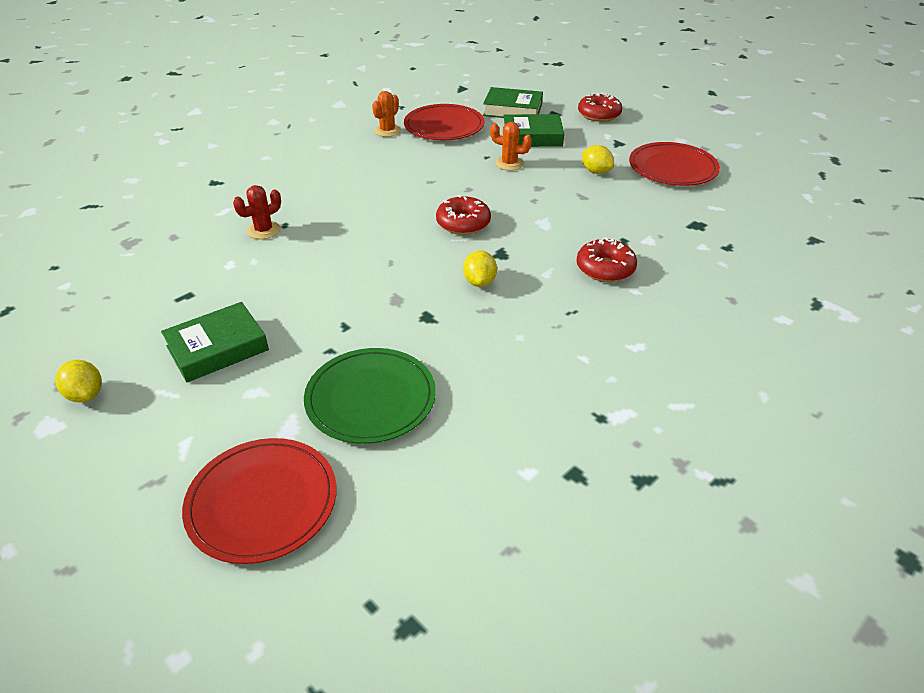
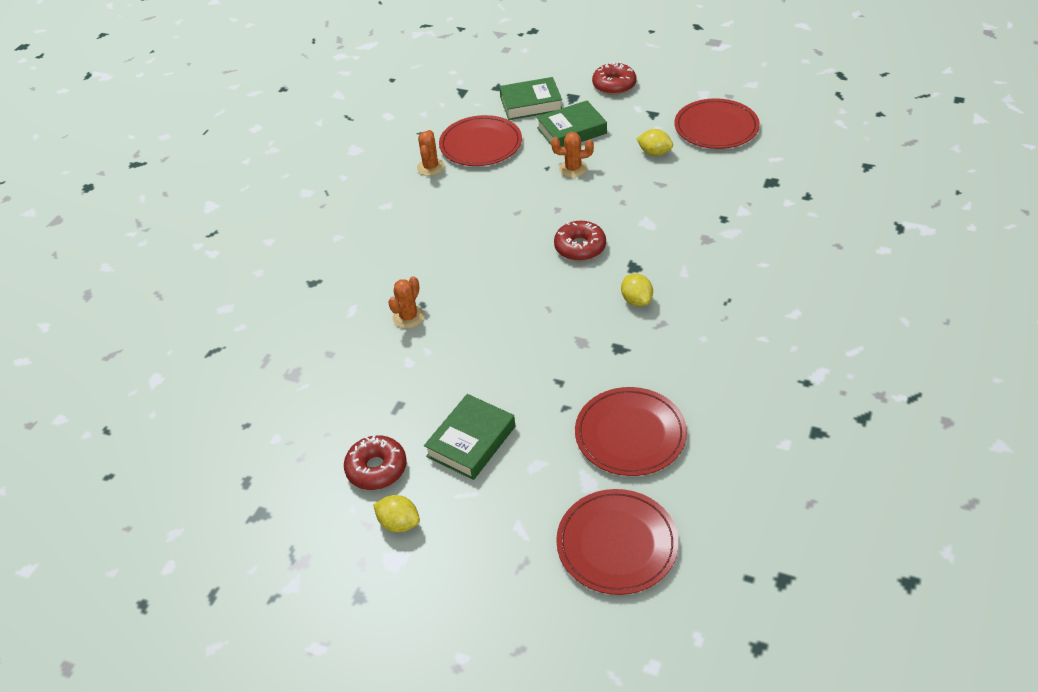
camera: 20 degrees left, 5 degrees up
(264, 230) = (408, 317): red cactus -> orange cactus
(370, 398) = (630, 434): green plate -> red plate
(605, 268) = (726, 251): red donut -> red donut (376, 468)

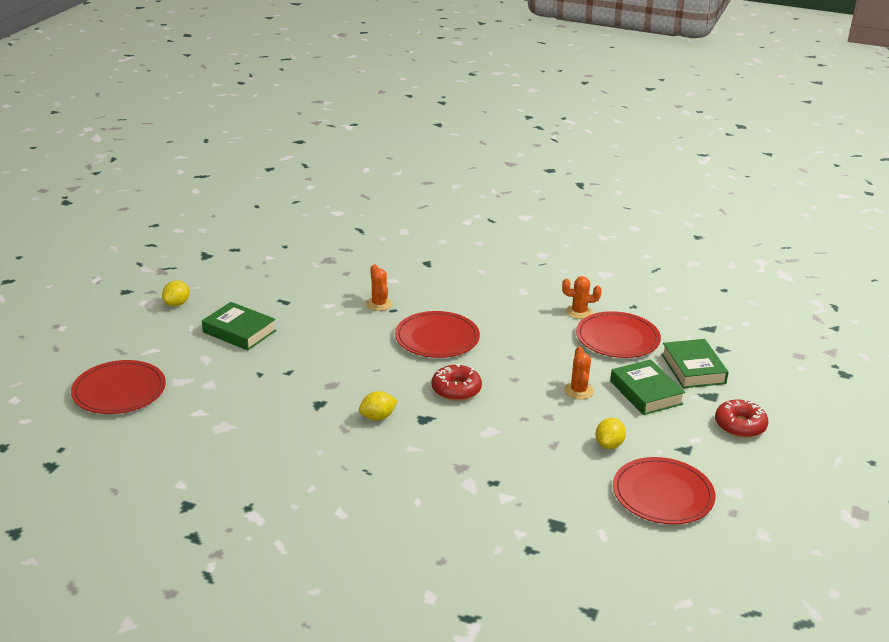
camera: 85 degrees right, 15 degrees down
(376, 468) = (228, 294): red donut -> none
(408, 317) = (379, 304): orange cactus -> orange cactus turned 45 degrees clockwise
(630, 434) = (221, 403): red plate -> red plate (437, 338)

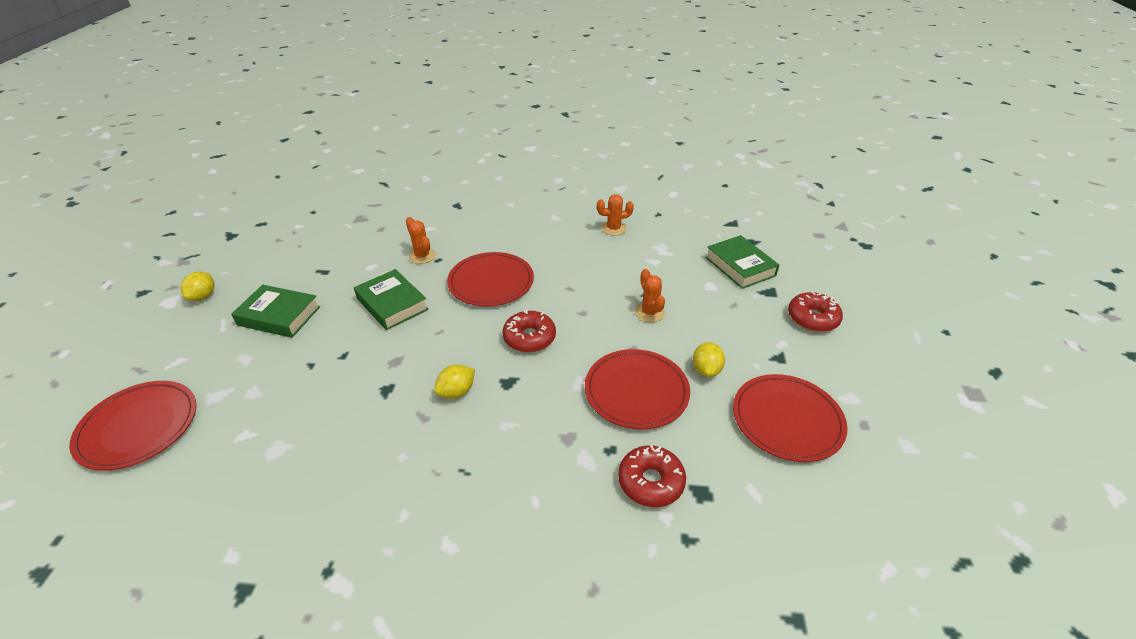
camera: 15 degrees left, 10 degrees up
(517, 509) = (651, 482): none -> red donut
(617, 338) = (659, 248): red plate -> red plate (636, 391)
(646, 393) = (711, 301): green book -> green book (392, 304)

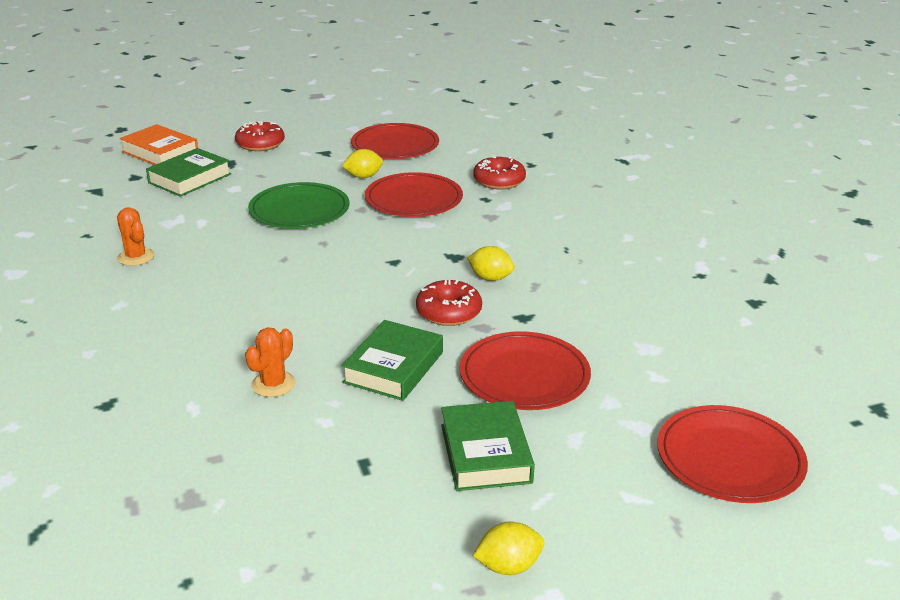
camera: 115 degrees left, 10 degrees down
(491, 282) = (302, 310): red plate -> red plate (524, 375)
(529, 338) = (384, 261): red donut -> red donut (448, 312)
(649, 312) = (299, 210): orange cactus -> green plate
(804, 259) = (160, 152): none -> orange book

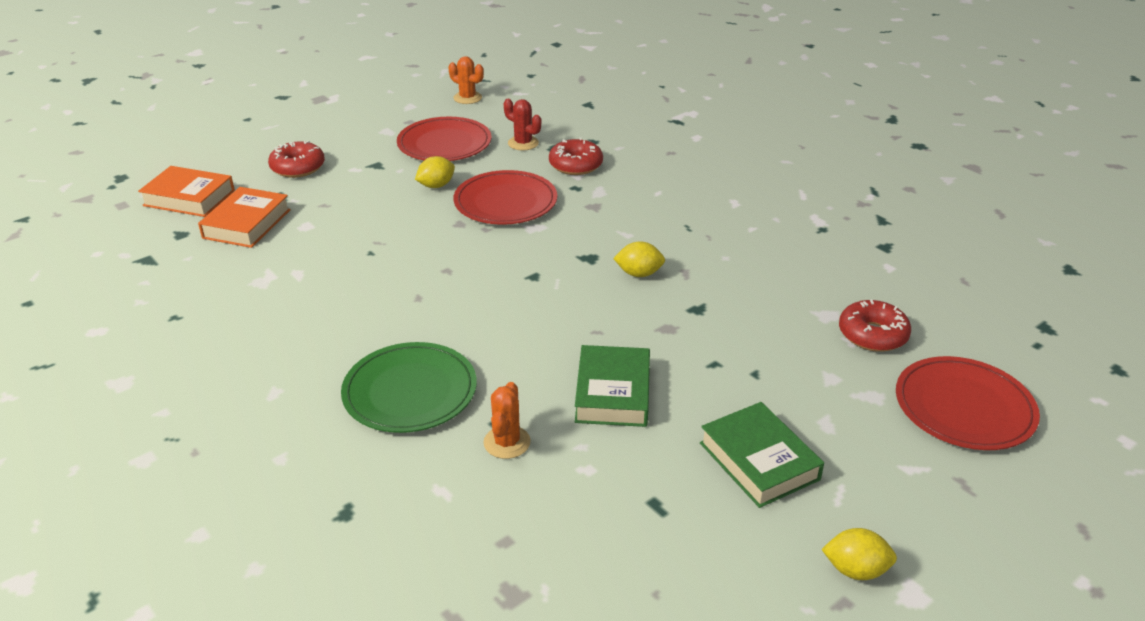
camera: 20 degrees left, 5 degrees up
(136, 257) = (252, 331): orange cactus -> orange cactus (467, 98)
(190, 178) = (247, 224): green book -> orange book
(299, 210) = (395, 238): green plate -> green plate (410, 391)
(448, 312) = (624, 320): red donut -> red donut (872, 335)
(464, 156) = (523, 143): none -> red cactus
(508, 566) = (855, 570): yellow lemon -> yellow lemon turned 45 degrees clockwise
(524, 375) = (739, 370): red plate -> none

